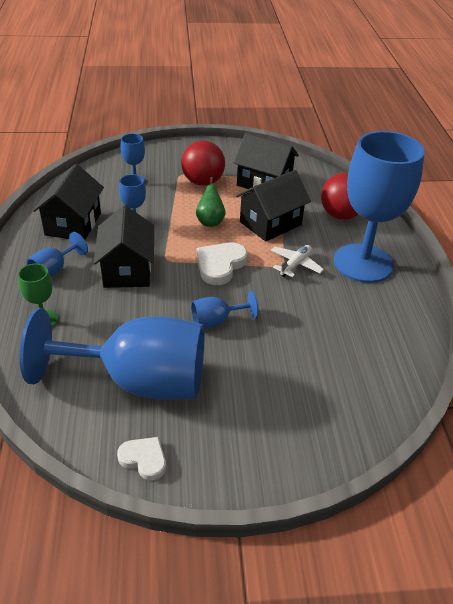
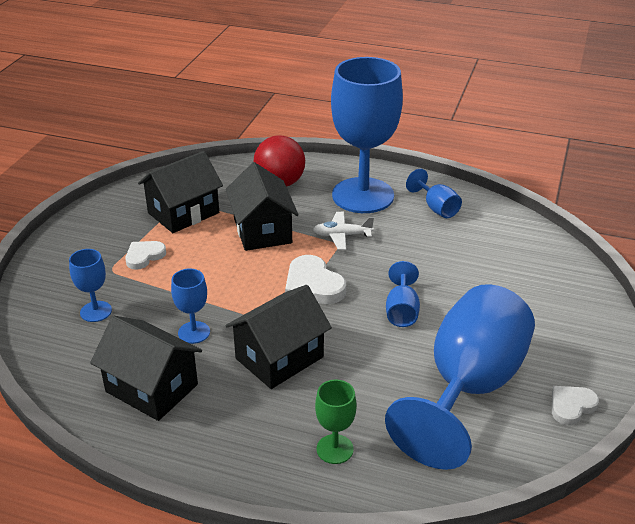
camera: 65 degrees left, 5 degrees down
(54, 270) = (241, 423): blue goblet -> blue goblet (436, 208)
(127, 270) = (279, 358): black house -> black house turned 60 degrees counterclockwise
(203, 182) = (144, 256): red ball -> white heart
(210, 222) = (229, 271): green pear -> none
(295, 265) = (342, 235): white plane -> white plane turned 60 degrees counterclockwise

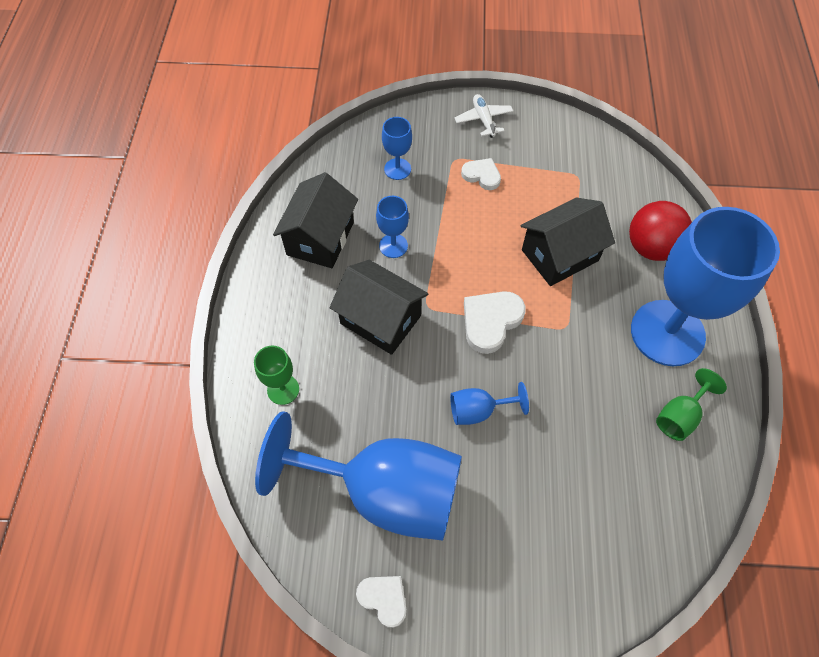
camera: 75 degrees right, 25 degrees up
(183, 213) = (560, 182): black house -> none
(342, 235) = (582, 328): white plane -> white plane (483, 120)
(436, 208) = (680, 416): blue goblet -> green goblet

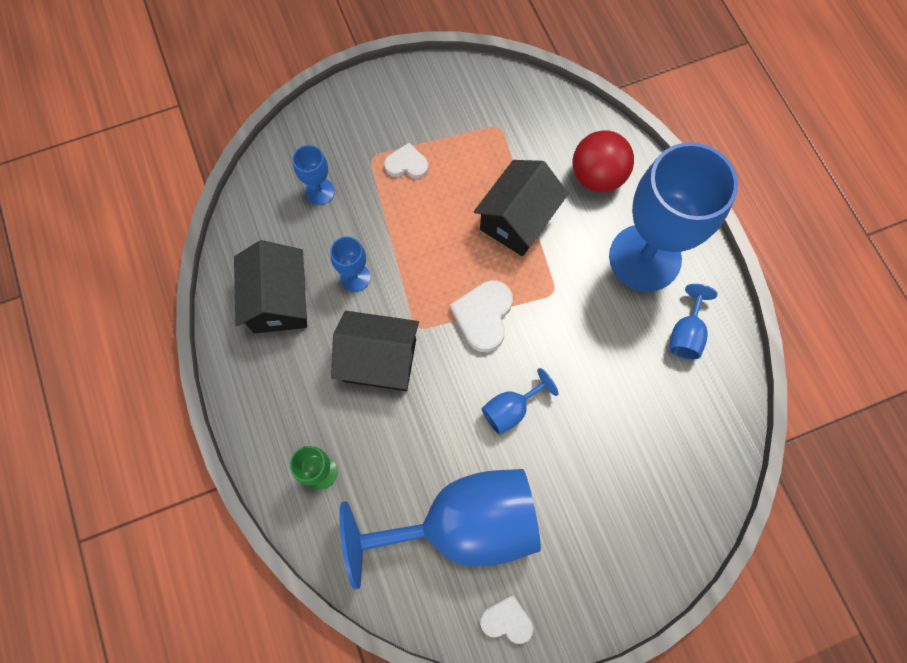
camera: 25 degrees left, 10 degrees up
(483, 120) = (380, 100): white plane -> none
(680, 416) = (686, 334): green goblet -> blue goblet

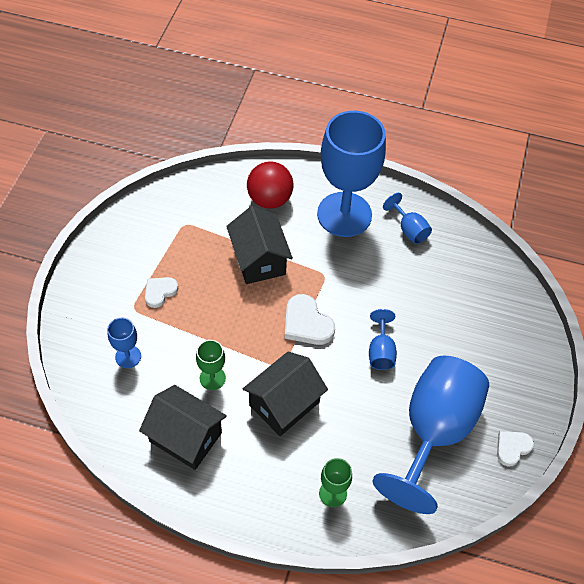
camera: 55 degrees left, 15 degrees down
(355, 277) = (212, 378): blue goblet -> green goblet

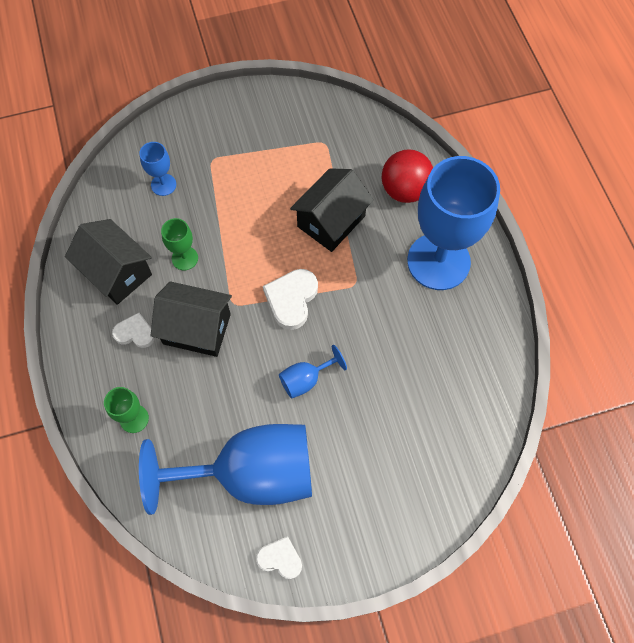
camera: 60 degrees right, 10 degrees up
(160, 292) = (241, 168): white heart -> white heart (135, 333)
(185, 437) = (117, 272): black house -> black house turned 45 degrees counterclockwise
(409, 229) = (467, 328): blue goblet -> none

